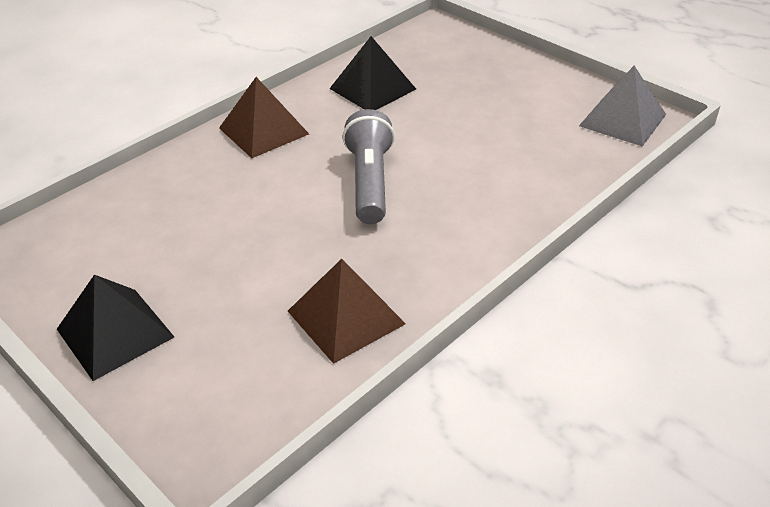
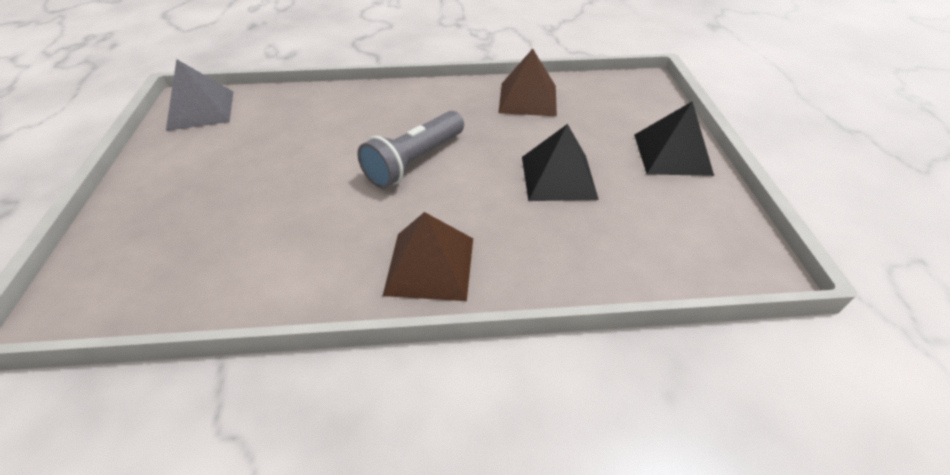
camera: 140 degrees left, 5 degrees up
(372, 88) = (274, 253): black pyramid -> black pyramid (558, 177)

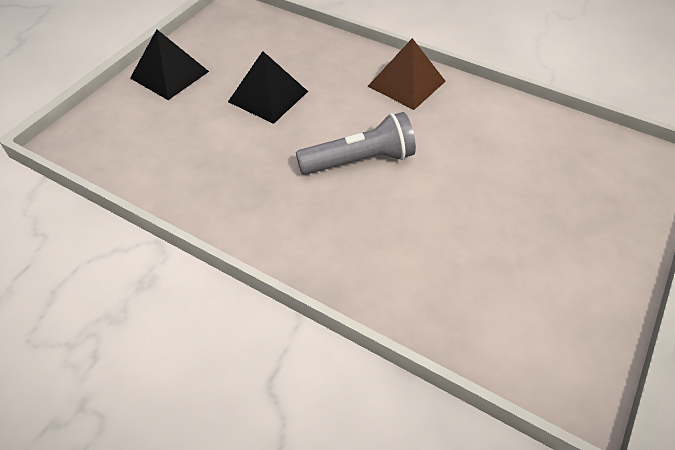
camera: 145 degrees left, 5 degrees up
(201, 110) = (557, 360): grey pyramid -> none
(528, 99) = (194, 178): brown pyramid -> none

